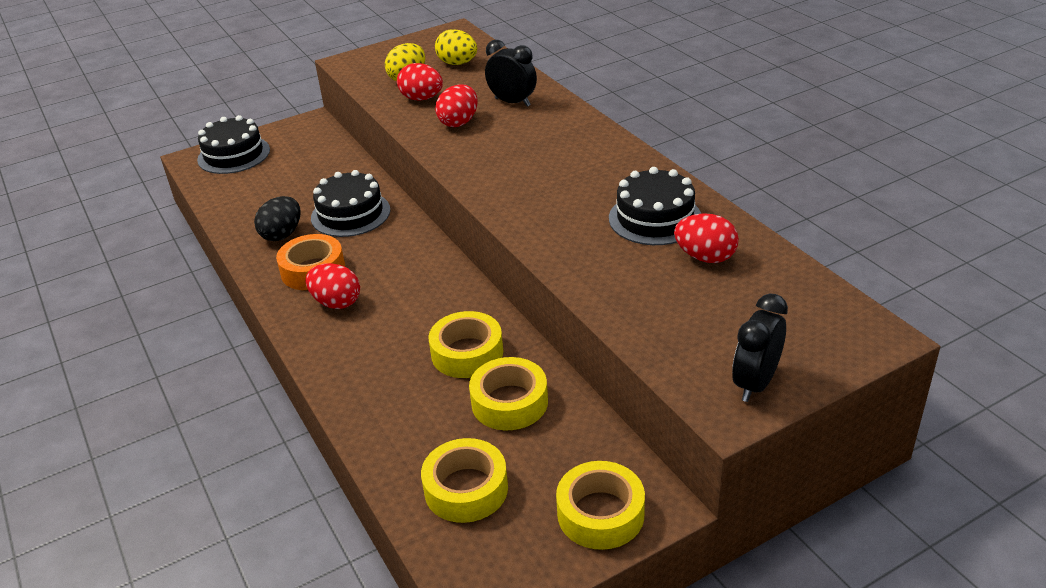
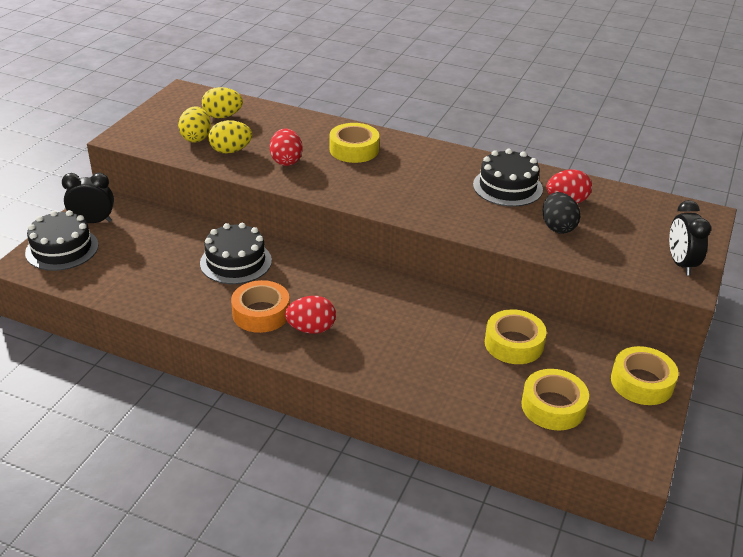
camera: 40 degrees left, 0 degrees up
(282, 234) = (198, 296): black egg -> black egg (558, 227)
(422, 98) = (231, 151): red egg -> yellow egg
(467, 353) = (448, 325): yellow tape -> yellow tape (354, 149)
(512, 102) = (307, 135): black clock -> black clock (93, 221)

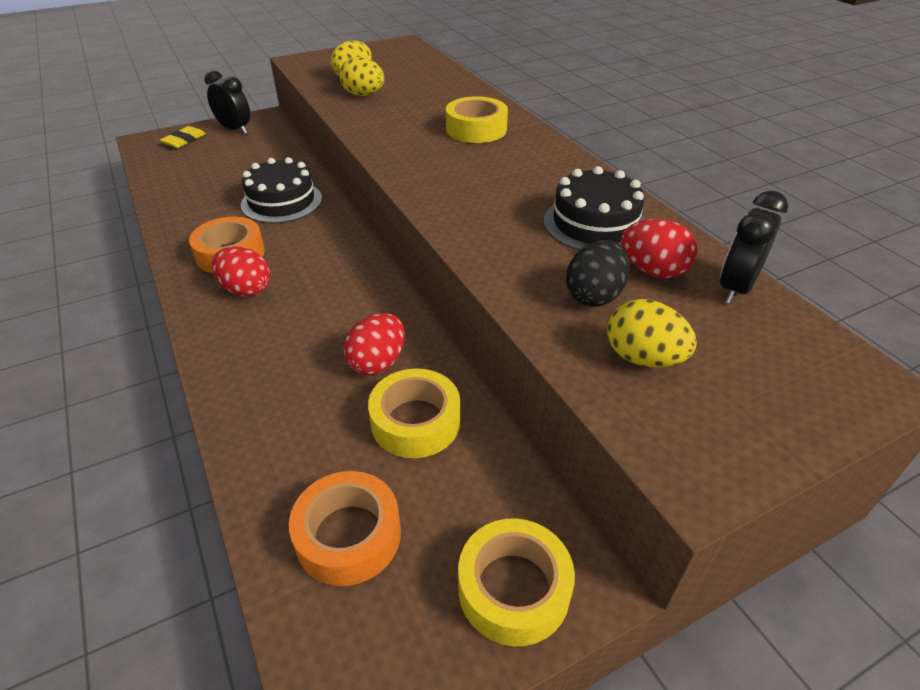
camera: 40 degrees right, 5 degrees up
(62, 249) = (184, 140): black cake -> yellow eraser
(222, 116) = (403, 68): yellow egg -> yellow egg (643, 358)
(286, 161) = (396, 117): red egg -> red egg (377, 362)
(553, 406) = (348, 535): yellow tape -> orange tape
(680, 264) = (727, 438): black clock -> black clock (735, 288)

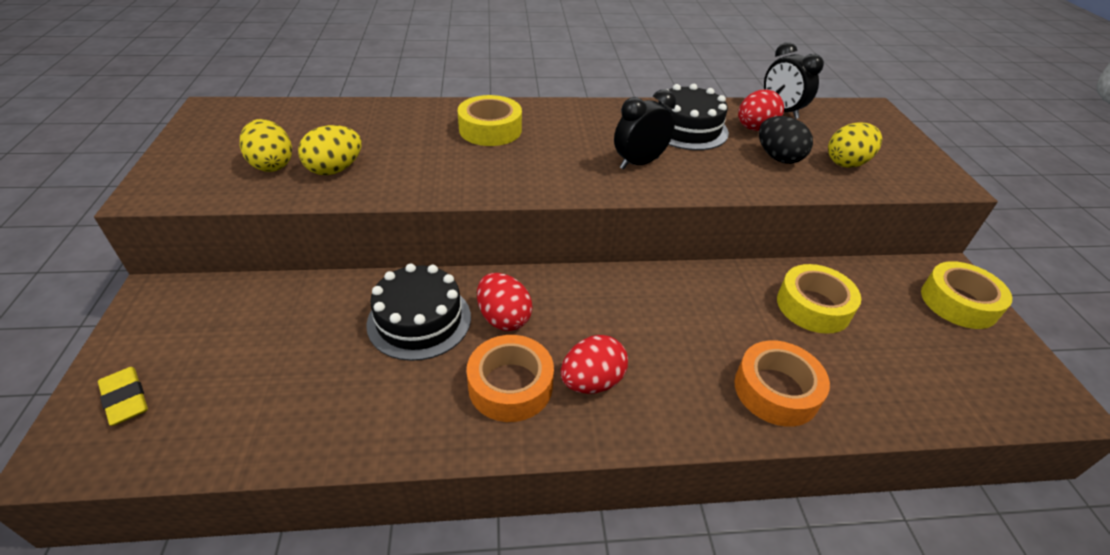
camera: 70 degrees left, 0 degrees up
(235, 129) = (158, 332): black clock -> black clock (639, 163)
(348, 535) = (925, 369): orange tape -> orange tape (776, 390)
(377, 362) = (739, 310): red egg -> red egg (503, 318)

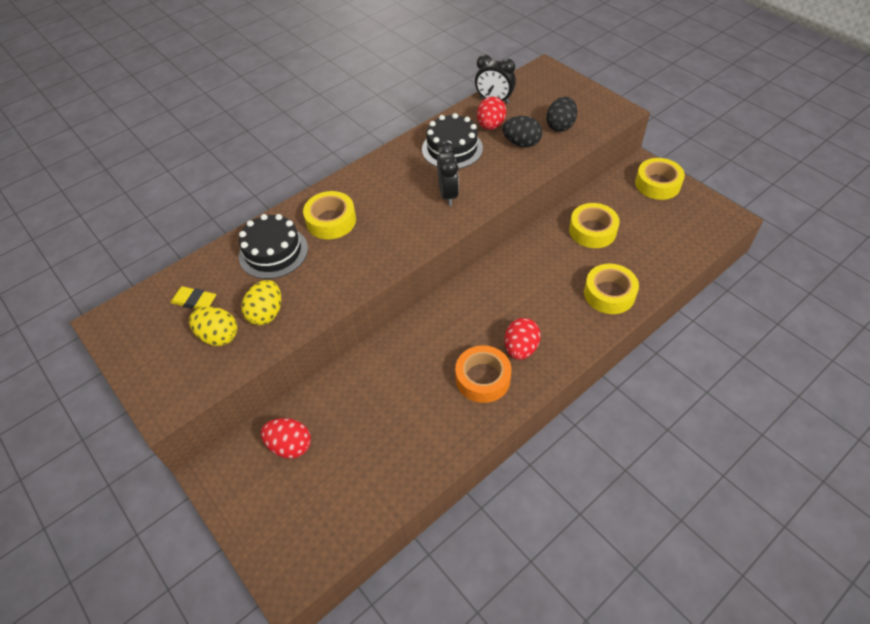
camera: 30 degrees left, 10 degrees up
(125, 399) = (281, 533): yellow eraser -> yellow eraser (194, 301)
(419, 320) = (396, 376): black cake -> black cake (273, 252)
(503, 318) = (441, 343): red egg -> red egg (290, 446)
(639, 163) = (448, 194): black clock -> black clock turned 150 degrees clockwise
(776, 390) = (609, 294): orange tape -> yellow tape
(847, 163) = (560, 126): yellow egg -> black egg

